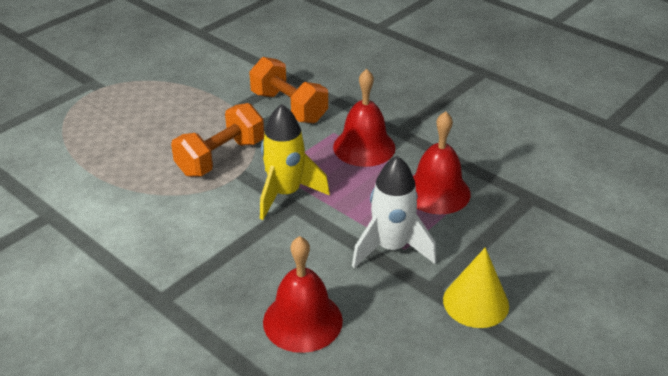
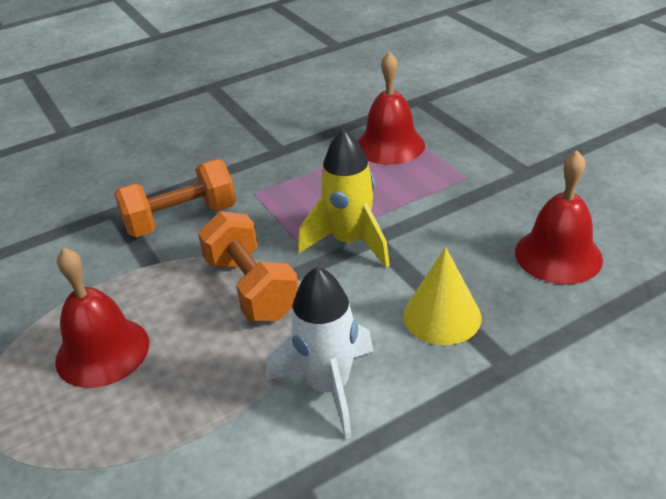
camera: 70 degrees left, 0 degrees up
(364, 147) = (294, 176): red bell -> red bell (102, 351)
(391, 248) = (464, 184): white rocket -> white rocket (328, 387)
(476, 302) = (548, 152): yellow cone -> yellow cone (442, 316)

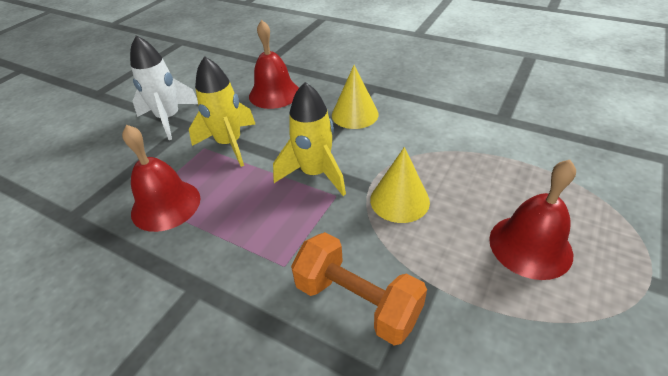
camera: 120 degrees left, 5 degrees up
(251, 288) = (399, 200): orange dumbbell -> yellow cone
(328, 387) = (440, 132): white rocket -> white rocket (169, 119)
(459, 195) = (229, 144): none -> yellow rocket

